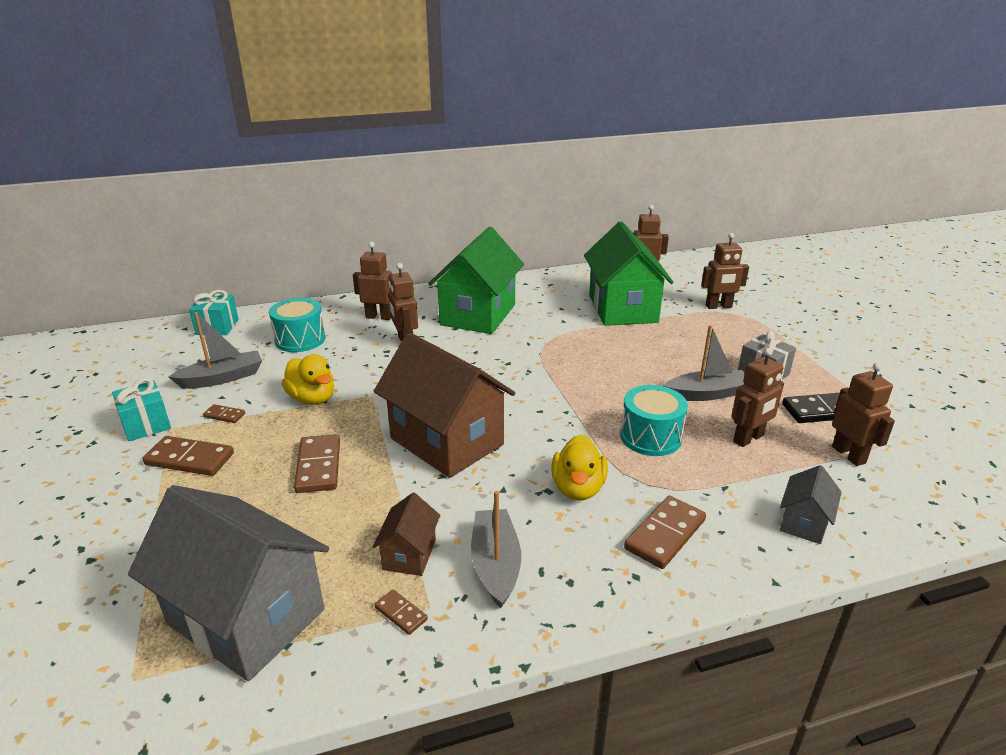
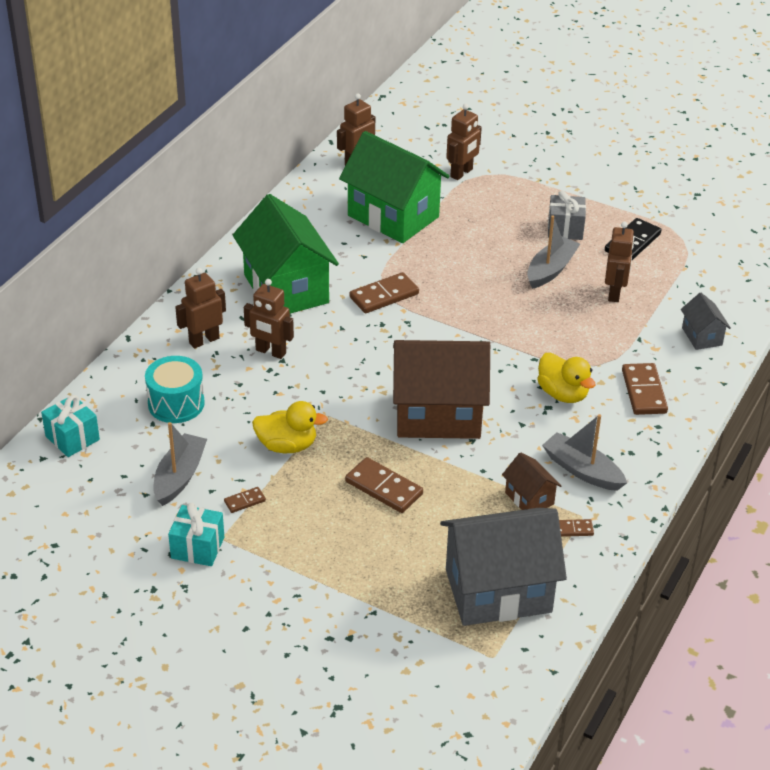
camera: 45 degrees left, 10 degrees up
(189, 459) = (285, 545): brown domino -> brown domino (384, 296)
(650, 437) = (558, 328): turquoise drum -> none
(849, 455) = (679, 271): brown robot -> none

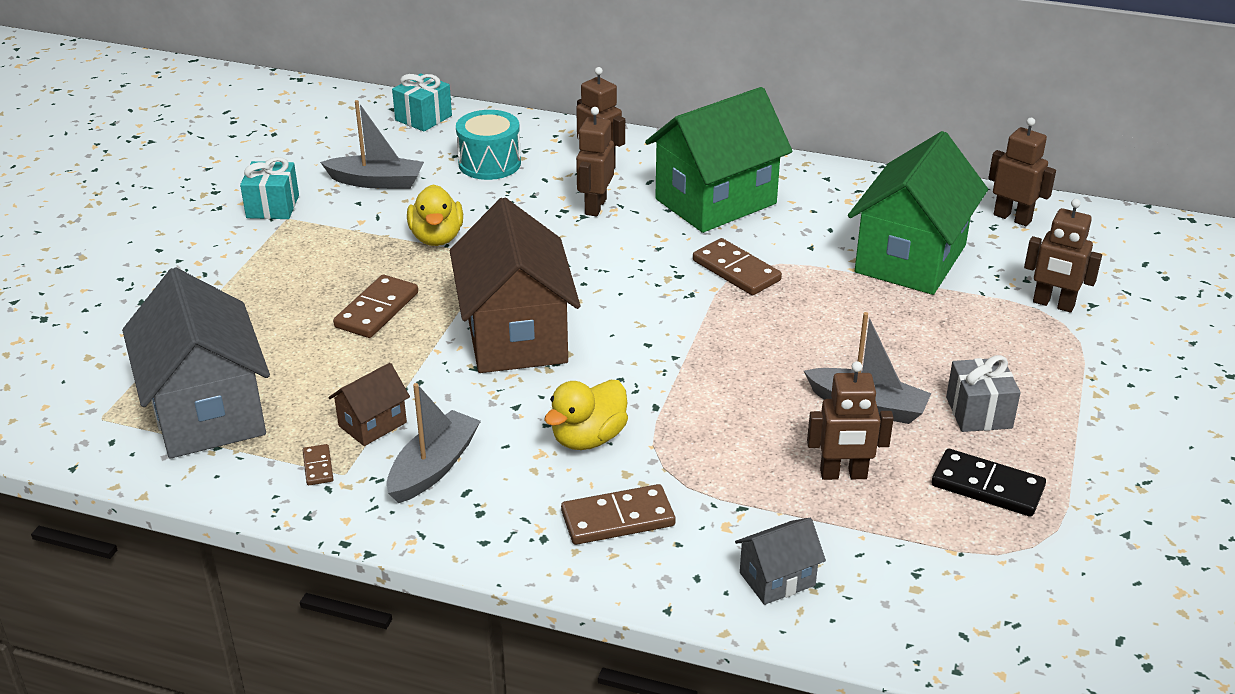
camera: 80 degrees right, 5 degrees down
(245, 501) = (344, 224): brown domino -> none

